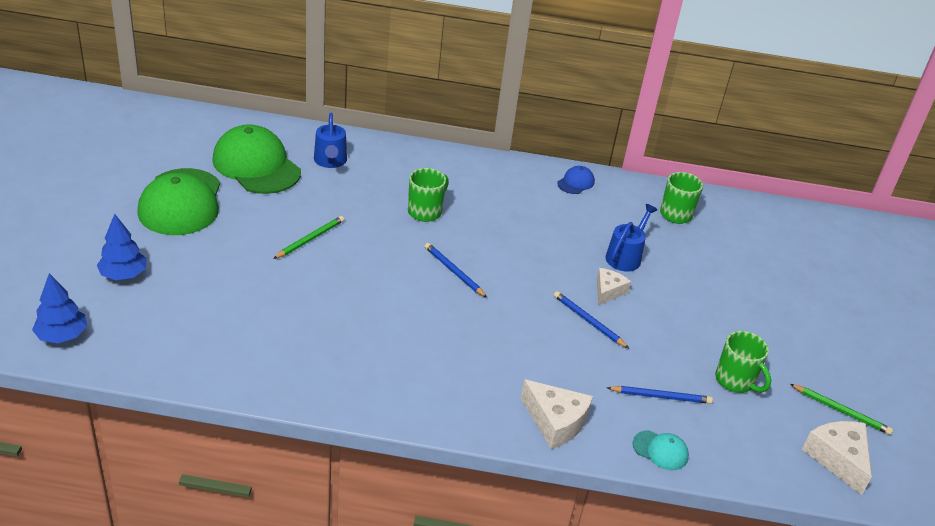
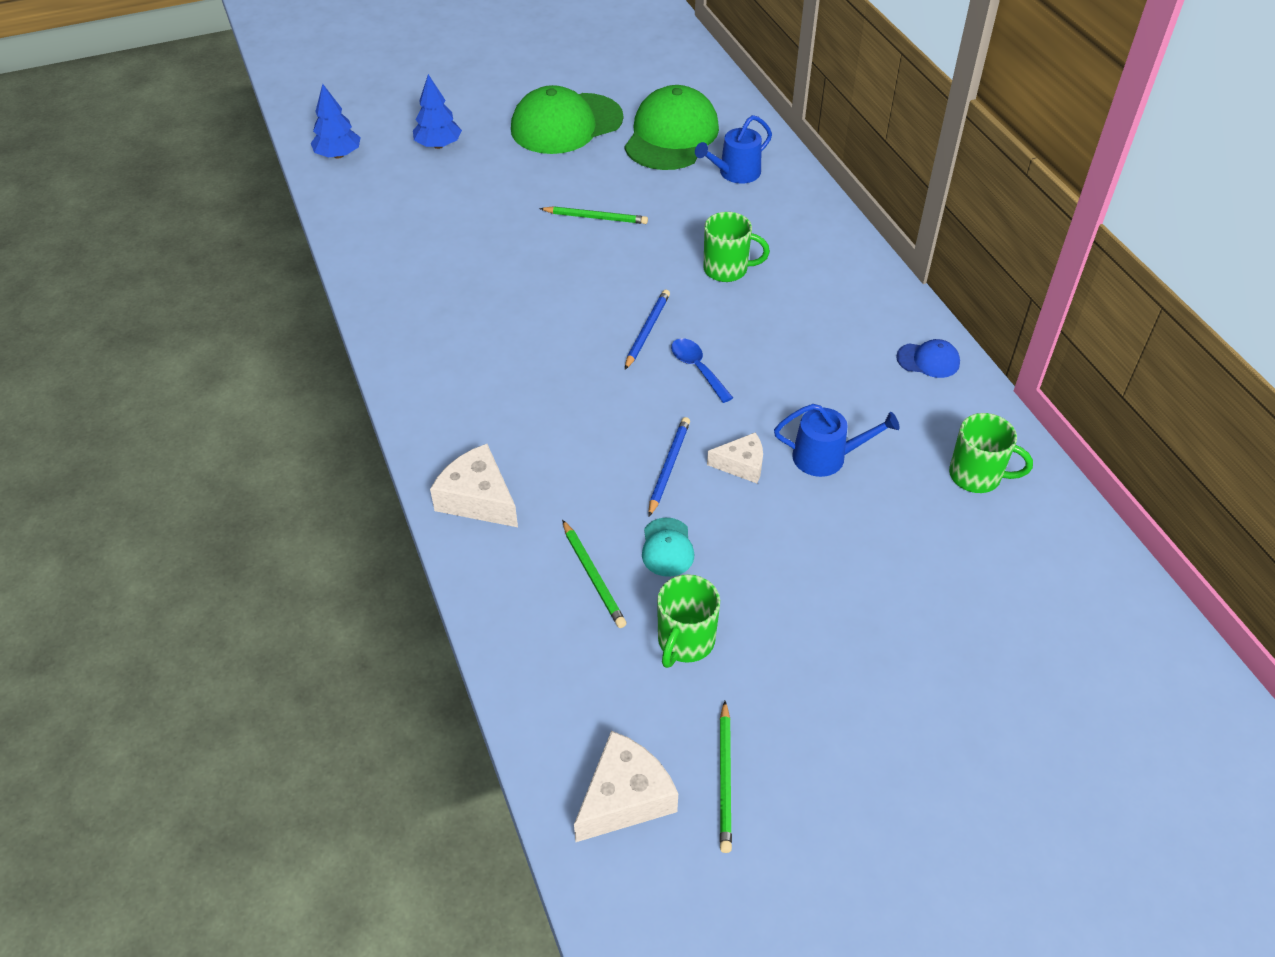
camera: 65 degrees right, 10 degrees up
(509, 268) = (697, 368): none -> blue spoon
(555, 421) = (478, 499): white cheese -> white cheese turned 120 degrees clockwise
(660, 450) = (501, 605): turquoise cap -> turquoise cap (667, 547)
(661, 396) = (593, 576): blue pencil -> green pencil

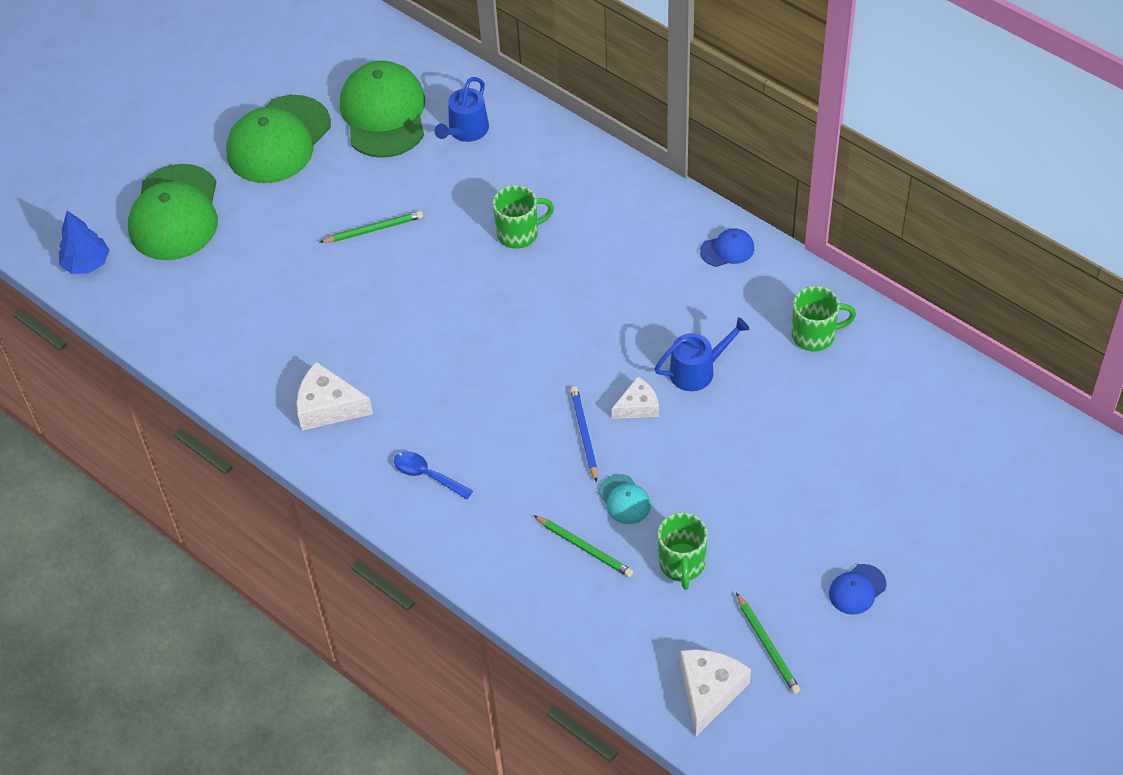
camera: 25 degrees left, 5 degrees up
(438, 145) = (175, 213): blue tree -> green cap
(478, 499) = (455, 529): white cheese -> white cheese (328, 407)
(647, 330) = (490, 321): blue pencil -> none
(697, 368) = (552, 338): blue spoon -> blue spoon (427, 475)
(871, 766) = (857, 589): none -> blue cap

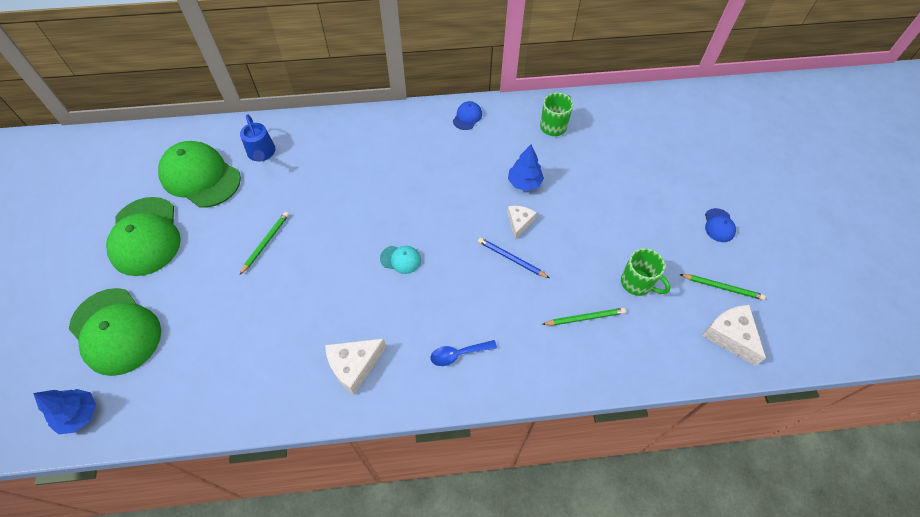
camera: 50 degrees left, 5 degrees up
(519, 233) = (354, 184): green mug -> none
(624, 499) = (571, 275): turquoise cap -> turquoise cap (400, 259)
(697, 370) = (524, 183): blue watering can -> blue tree

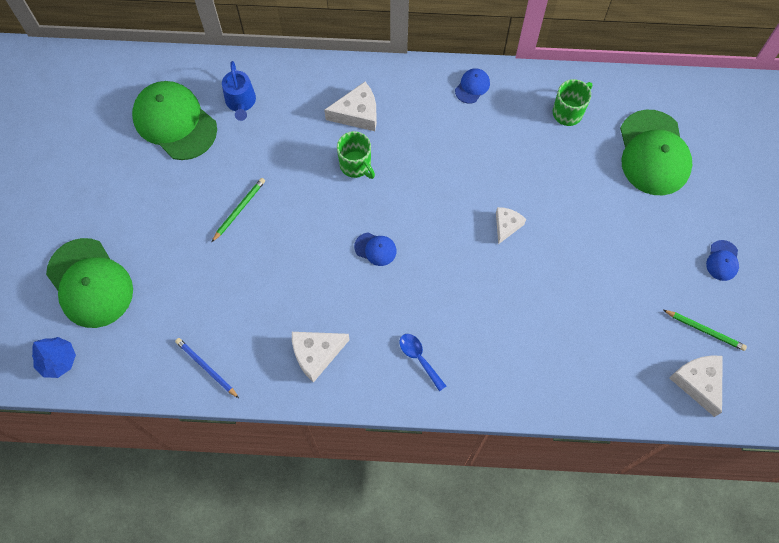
camera: 10 degrees right, 10 degrees up
(145, 236) = (117, 184): green cap -> green cap (653, 153)
(369, 149) = (357, 113): none -> white cheese
(400, 259) = (375, 249): turquoise cap -> blue cap
(458, 354) = (419, 358): blue spoon -> blue spoon turned 60 degrees clockwise
(511, 259) = (490, 265): blue pencil -> blue pencil (206, 368)
(524, 183) = (521, 179): blue tree -> none
(585, 318) = (553, 341): green pencil -> none
(637, 283) = (616, 312): green mug -> green mug (356, 165)

